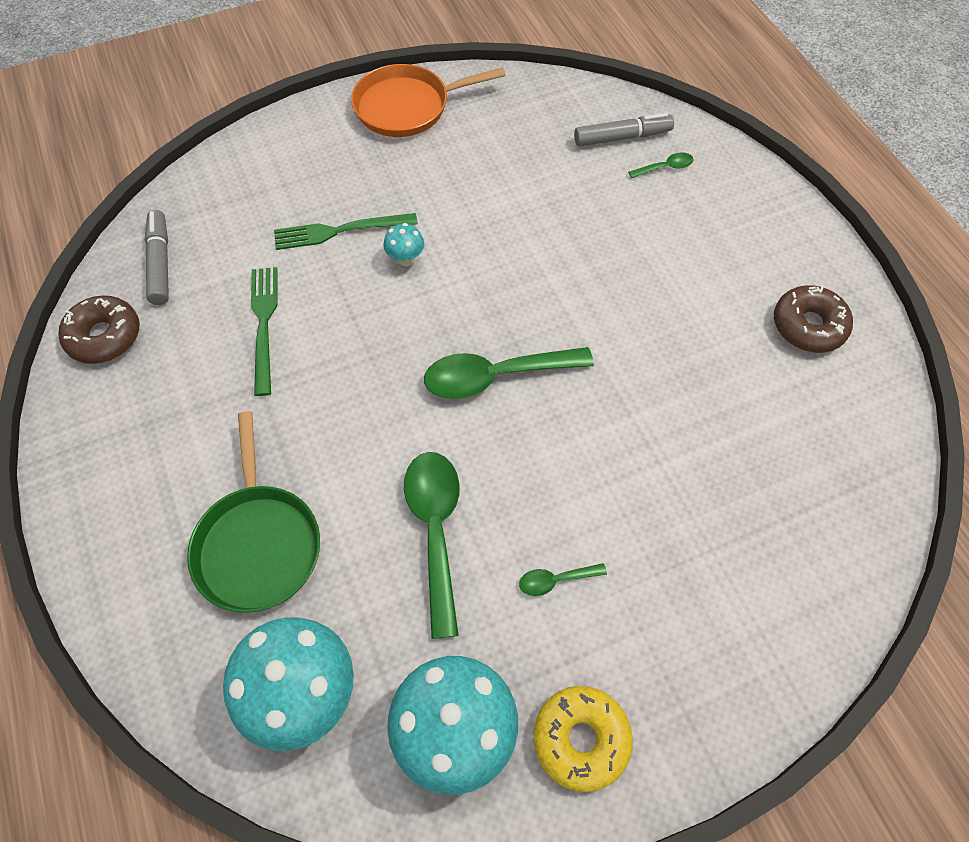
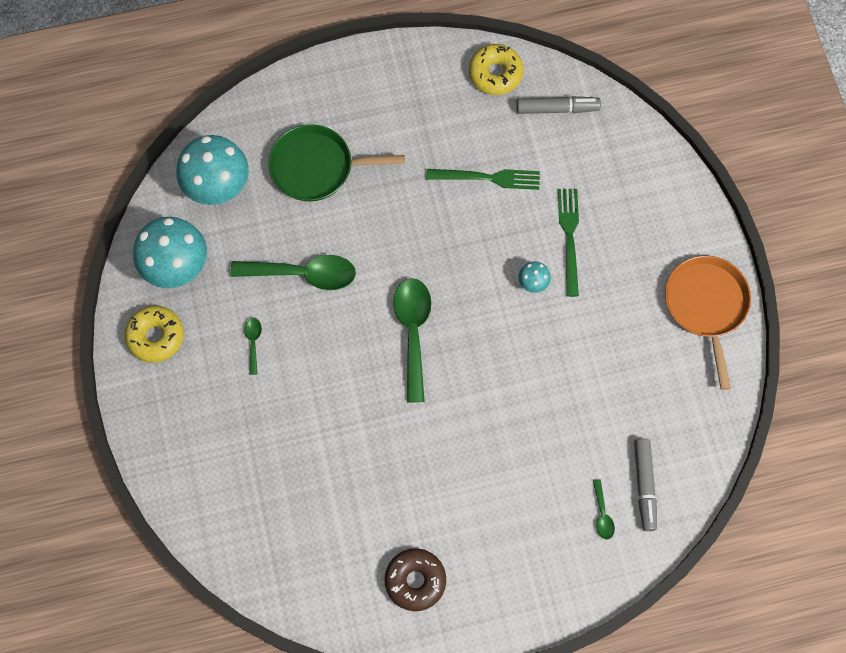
camera: 100 degrees right, 10 degrees up
(104, 336) = (495, 74): brown donut -> yellow donut

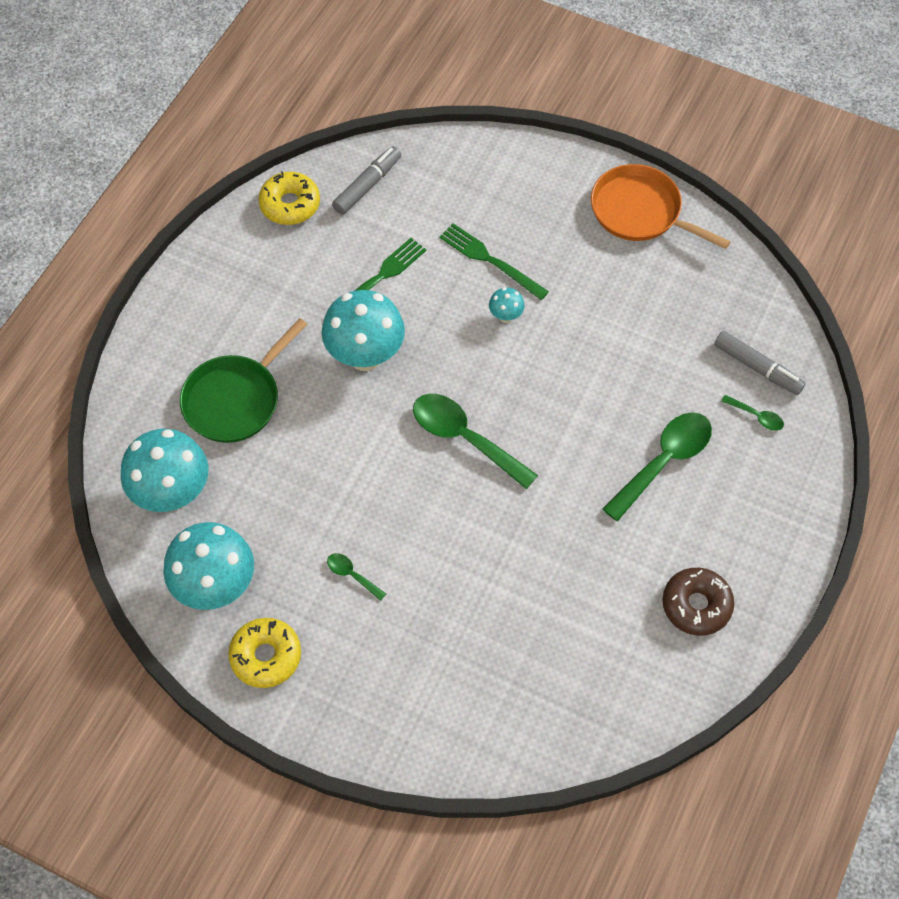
camera: 50 degrees left, 10 degrees down
(303, 274) = (326, 485): green spoon -> green spoon (664, 461)
(420, 219) = (365, 356): none -> turquoise mushroom

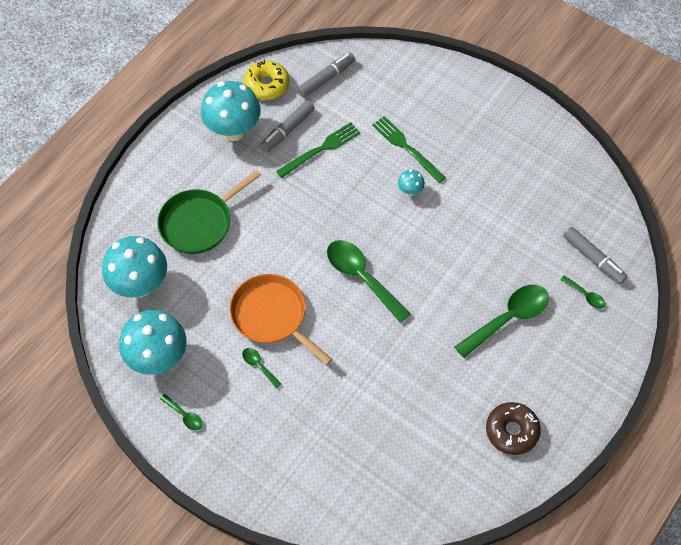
camera: 10 degrees right, 0 degrees up
(266, 656) = (184, 415): yellow donut -> green spoon
(329, 260) = (287, 130): none -> grey marker
(365, 356) = (300, 205): turquoise mushroom -> turquoise mushroom (233, 130)
(640, 211) = (526, 127): orange pan -> orange pan (272, 316)

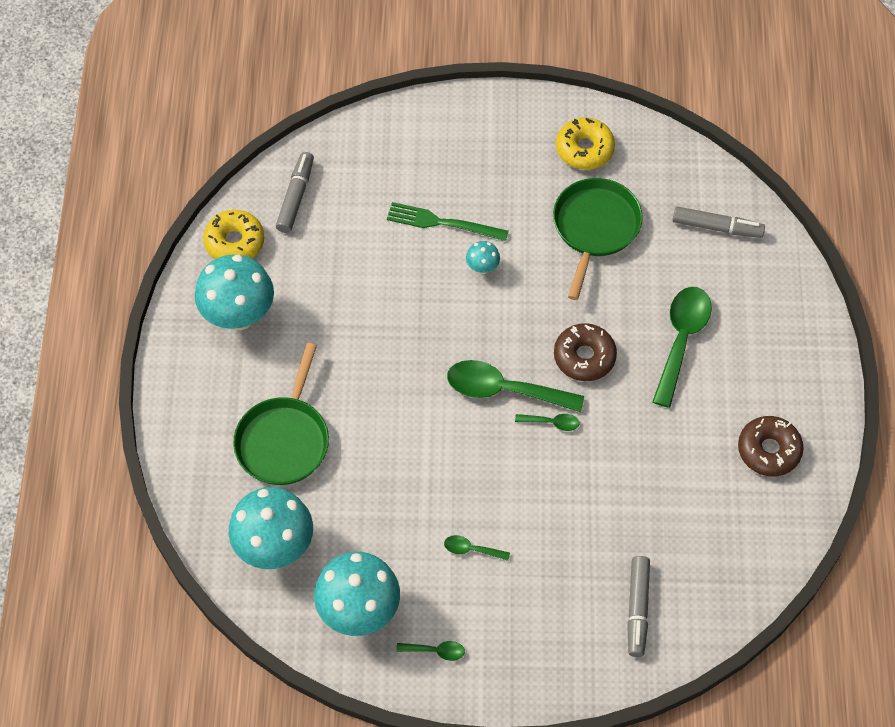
camera: 35 degrees left, 0 degrees up
(272, 316) = (443, 489): orange pan -> none
(287, 130) = (299, 279): grey marker -> grey marker (637, 609)
(321, 149) = (353, 279): green fork -> none
(432, 289) = (584, 357): none -> brown donut
(506, 209) = (595, 227): none -> green pan
(540, 154) = (584, 149): none -> yellow donut
(585, 295) = (737, 269): green spoon -> green spoon (552, 423)

